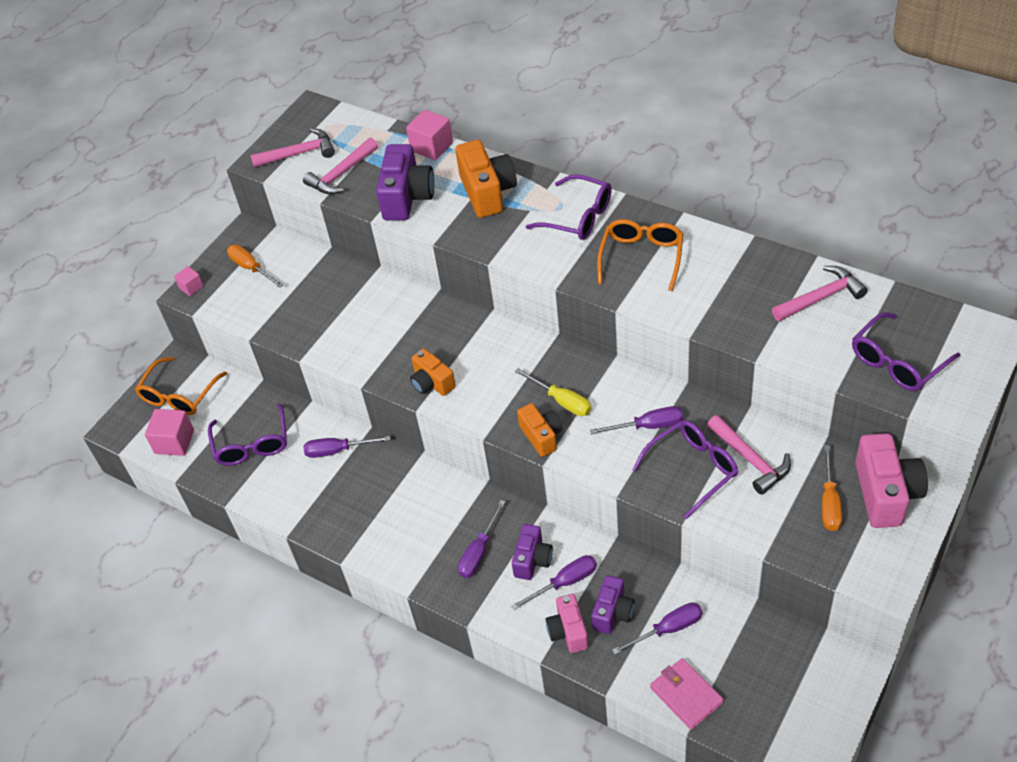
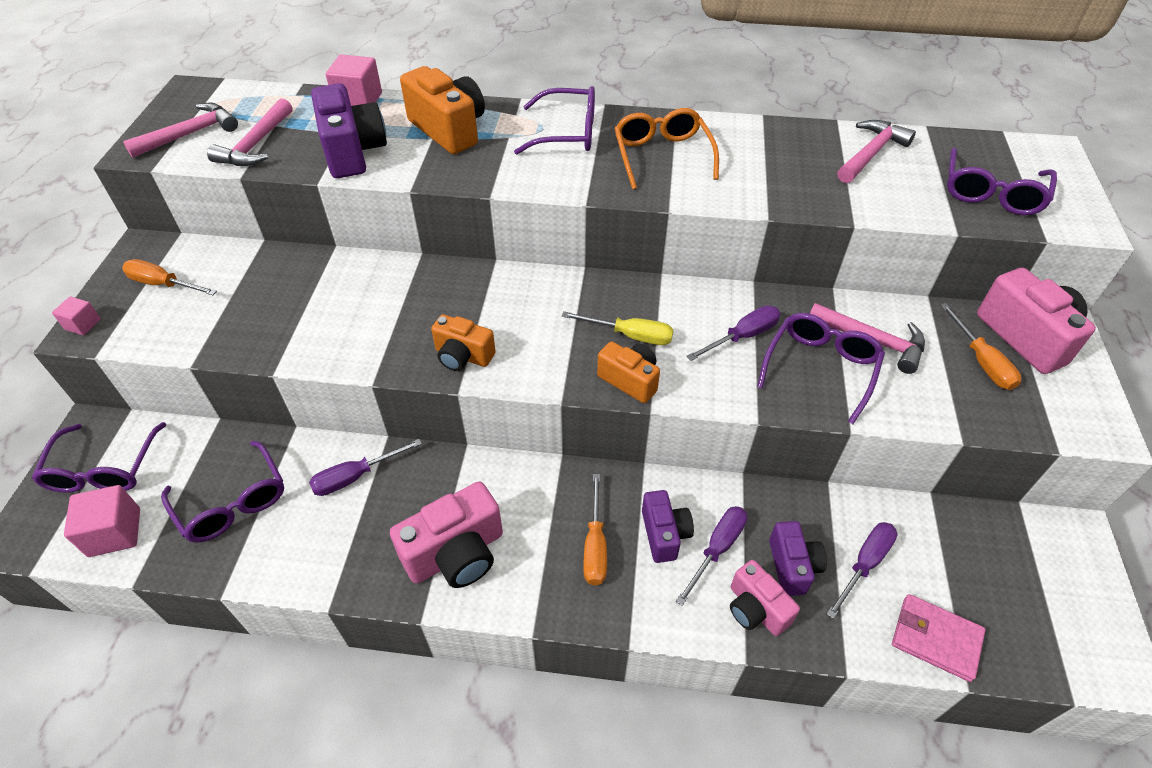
camera: 30 degrees left, 0 degrees up
(179, 395) = (104, 468): orange glasses -> purple glasses
(382, 526) = (456, 553): none -> pink camera
(479, 552) = (595, 545): purple screwdriver -> orange screwdriver

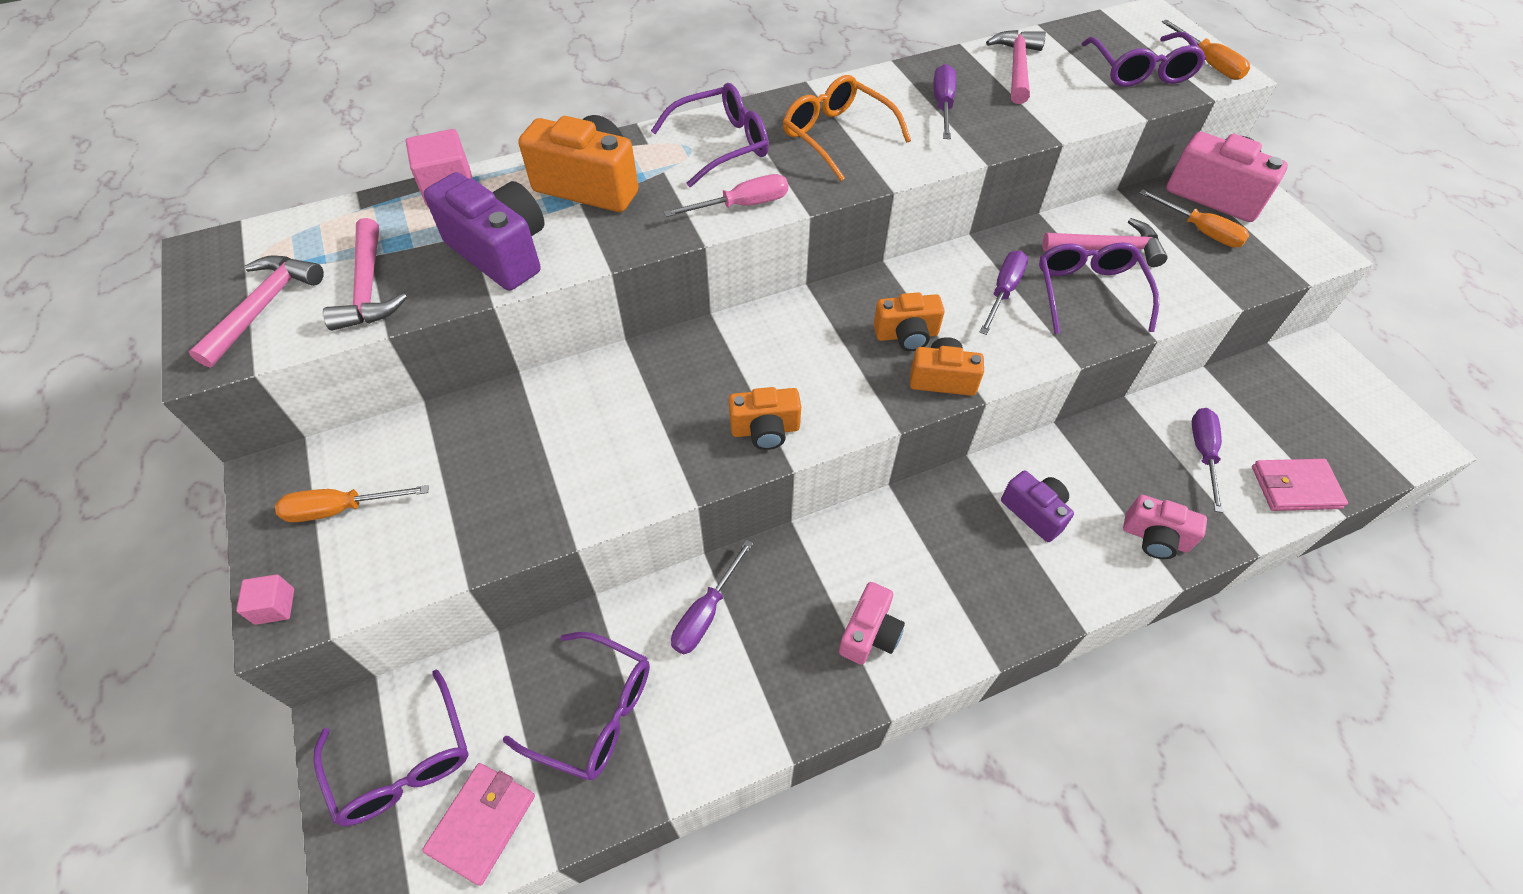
camera: 30 degrees left, 5 degrees up
(115, 532) = (482, 823): pink cube -> pink wallet
(456, 553) = (869, 633): pink camera -> pink camera, size x0.62
(542, 180) = (742, 205): none -> pink screwdriver
(595, 545) = (986, 555): orange screwdriver -> orange screwdriver (1208, 63)
(630, 335) = (906, 335): yellow screwdriver -> orange camera
(717, 549) = (1086, 502): purple screwdriver -> purple screwdriver (943, 105)
(792, 566) = (1154, 485): purple camera -> none

